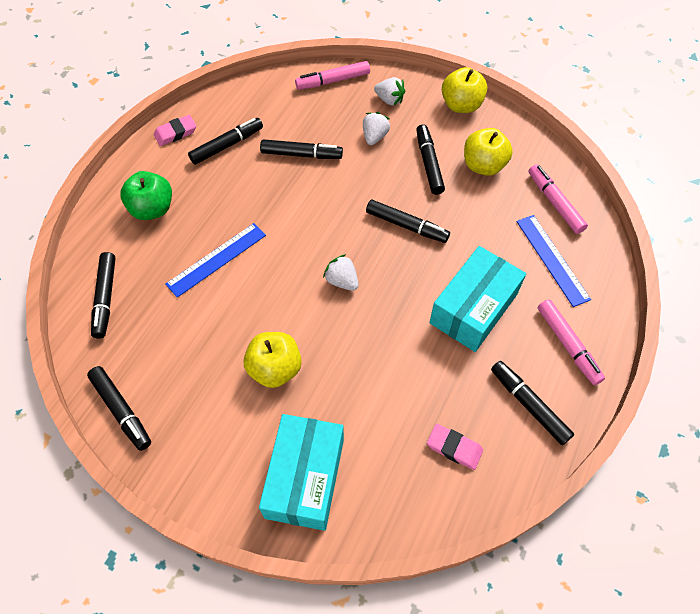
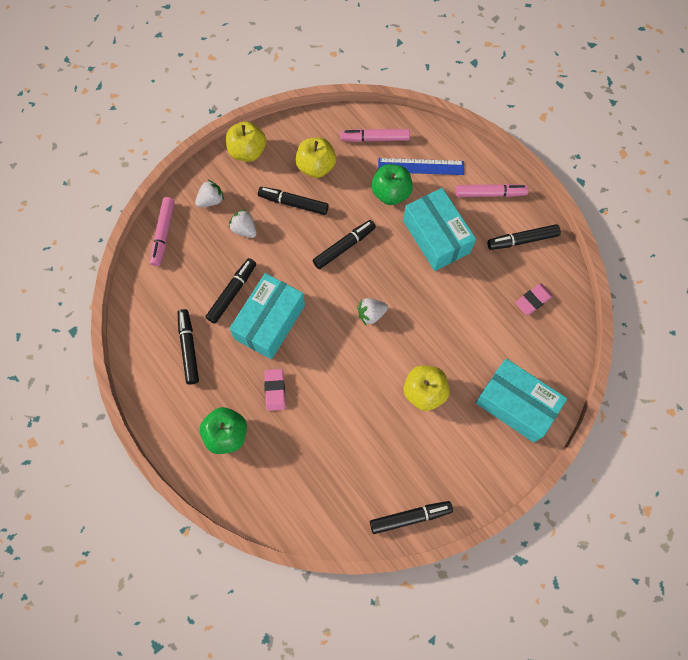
camera: 65 degrees left, 10 degrees up
(106, 298) = (301, 501): black marker -> none
(175, 133) = (149, 387): pink eraser -> pink eraser (275, 390)
(216, 259) = (305, 399): blue ruler -> none
(286, 196) = (270, 322): none -> turquoise box
(498, 243) = (391, 193): none -> green apple

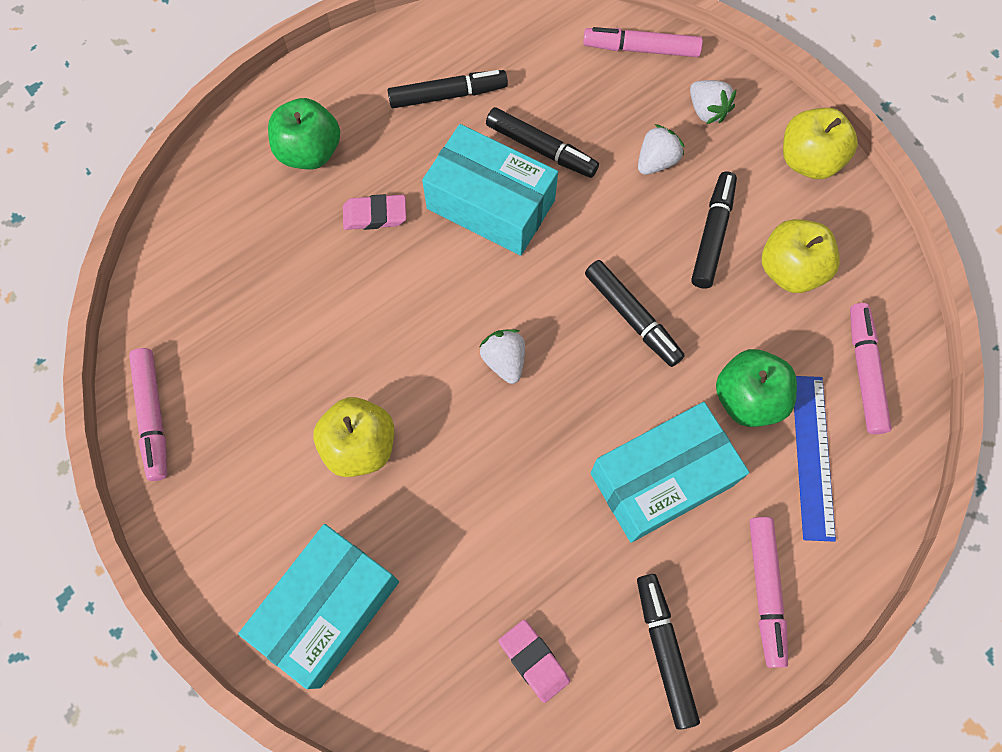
camera: 90 degrees right, 0 degrees up
(410, 517) = (153, 416): black marker -> pink marker

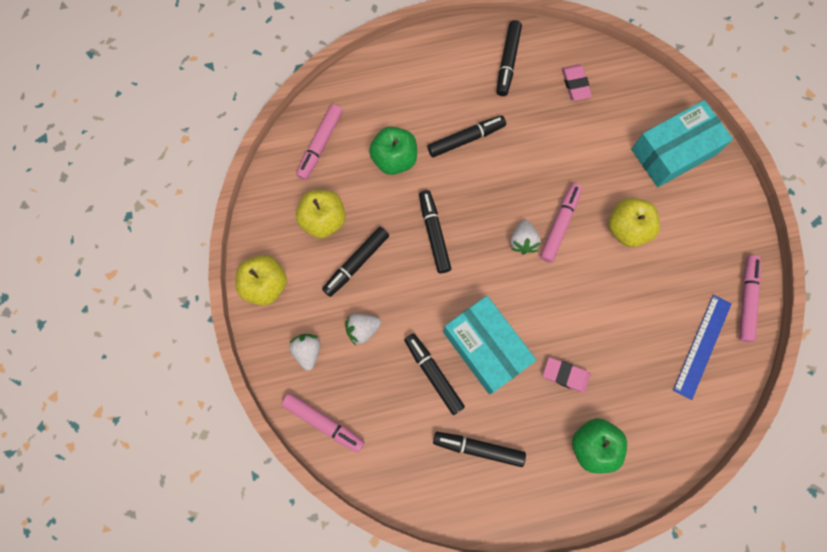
camera: 155 degrees left, 5 degrees up
(661, 479) = (466, 139): turquoise box -> black marker
(765, 591) = (442, 65): pink marker -> pink marker (559, 225)
(813, 456) = (377, 115): blue ruler -> blue ruler (702, 346)

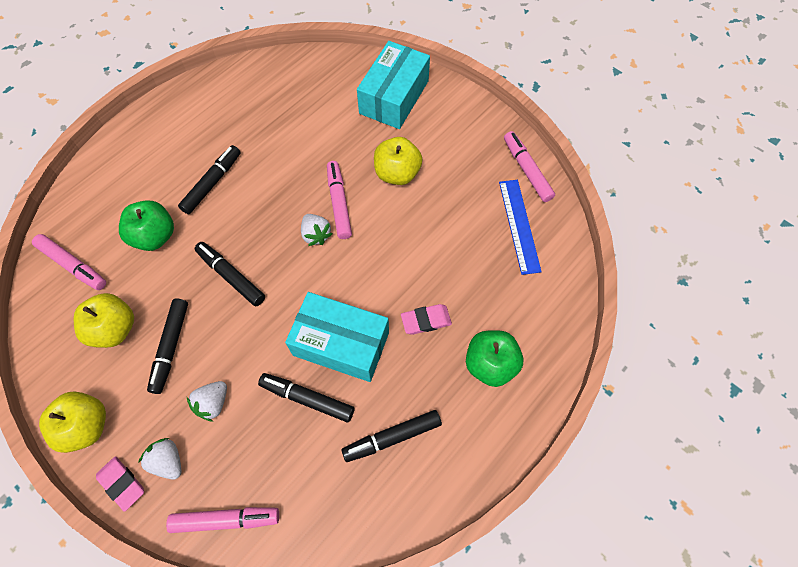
camera: 35 degrees left, 10 degrees down
(320, 145) = (73, 265): pink marker -> pink marker turned 45 degrees counterclockwise
(508, 62) = (212, 105): black marker -> none
(575, 84) = (281, 91): pink eraser -> pink eraser (122, 483)

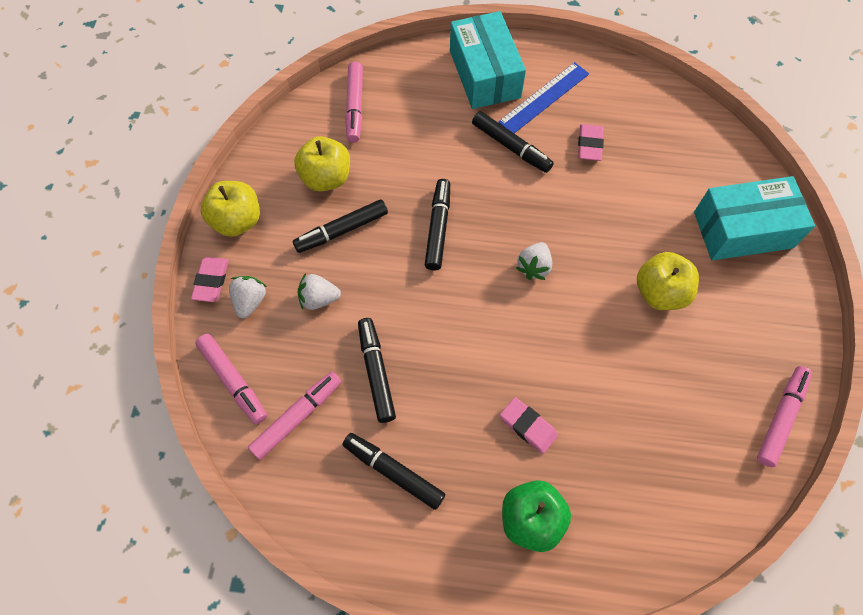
camera: 55 degrees right, 0 degrees up
(154, 236) = (426, 143): green apple -> none
(212, 183) = (511, 147): black marker -> black marker turned 45 degrees clockwise
(257, 135) = (589, 145): none -> pink eraser
(339, 203) = (582, 263): pink marker -> pink marker (297, 417)
(341, 343) = (447, 365): turquoise box -> turquoise box (485, 74)
(519, 225) = (707, 451): blue ruler -> blue ruler (544, 97)

